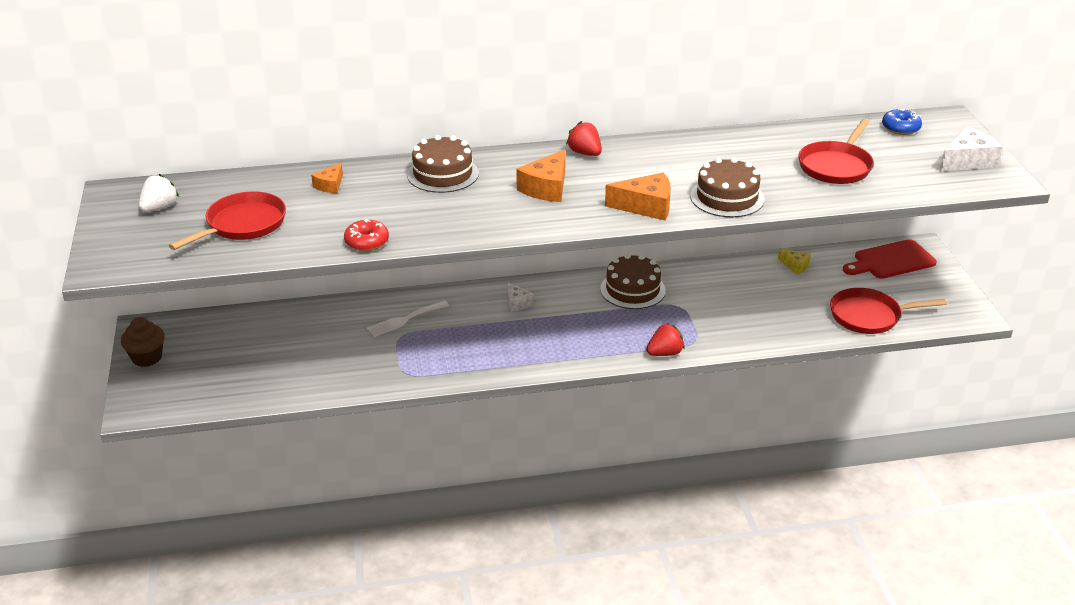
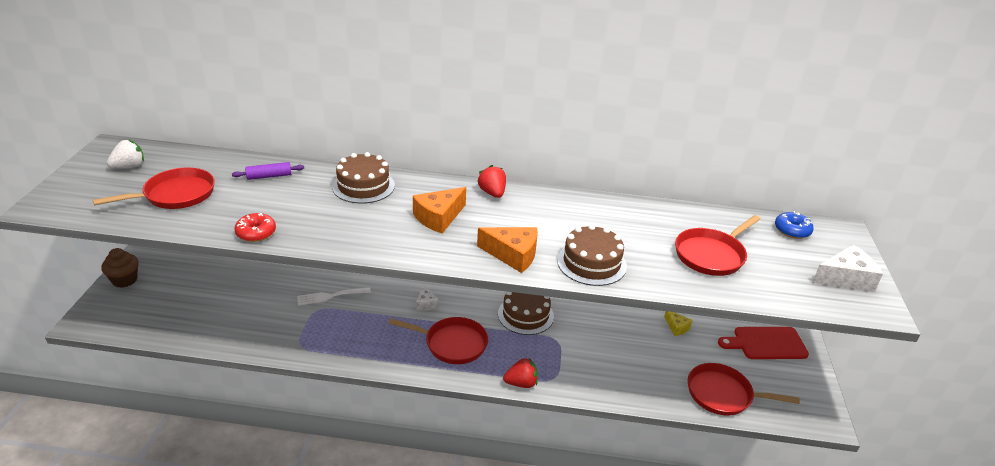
camera: 15 degrees right, 0 degrees up
(330, 185) = (269, 176): orange cheese -> purple rolling pin
(571, 334) = (452, 344): none -> red pan

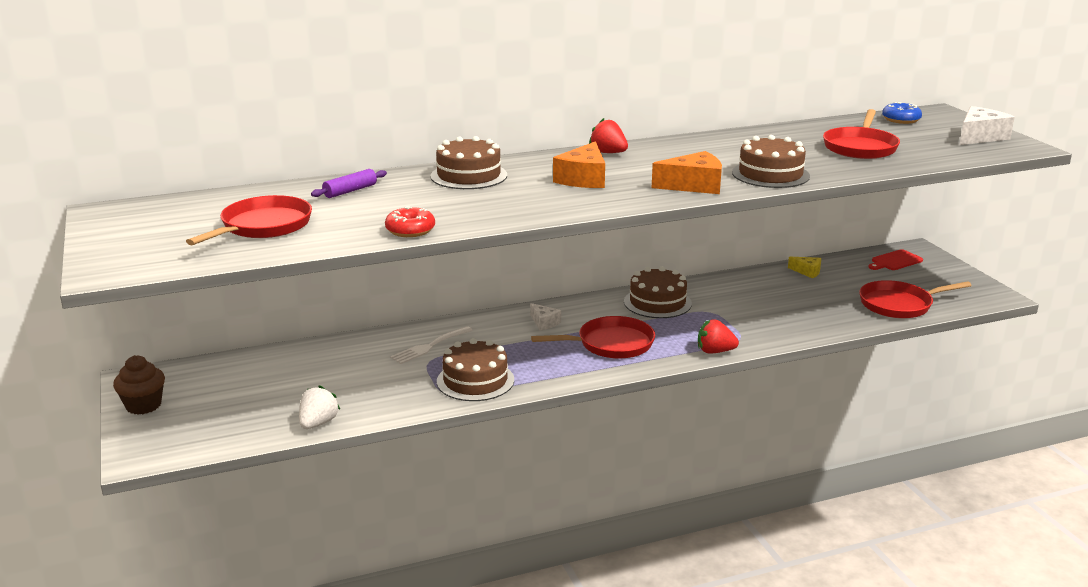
camera: 25 degrees left, 10 degrees down
(129, 167) = (161, 220): white strawberry -> white strawberry (318, 423)
(329, 341) = (475, 380): none -> brown cake
(521, 383) = (715, 351): red strawberry -> red strawberry turned 135 degrees counterclockwise
(766, 343) = (895, 261): red cutting board -> red cutting board, size x0.65

